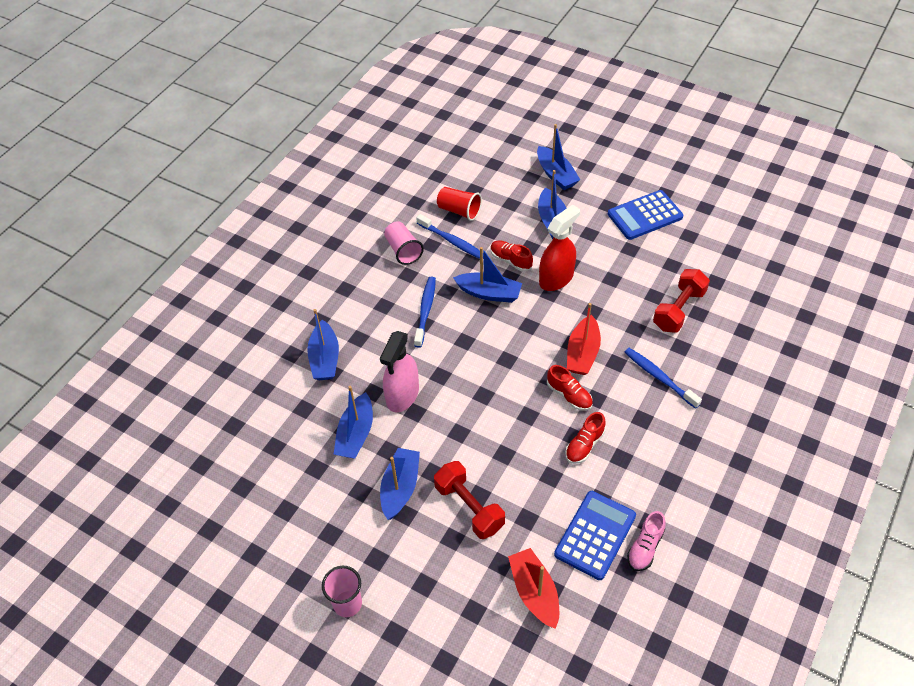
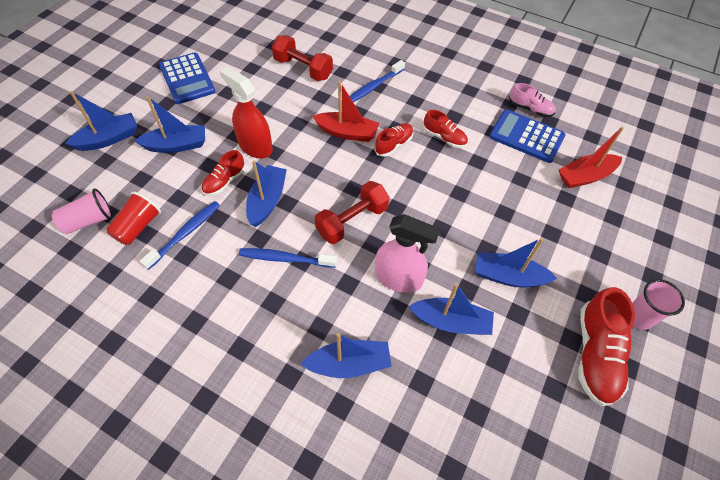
camera: 95 degrees left, 5 degrees up
(313, 552) = (595, 354): none -> red shoe
(403, 250) = (189, 284): pink cup -> pink cup (89, 221)
(469, 507) = (518, 220): red dumbbell -> red dumbbell (352, 221)

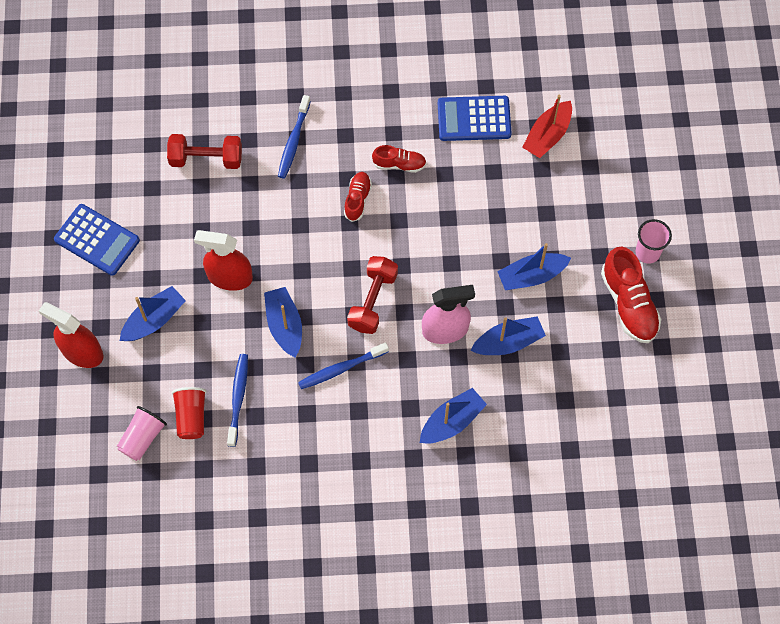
camera: 30 degrees left, 10 degrees up
(108, 139) = (82, 352): blue boat -> red spray bottle
(225, 181) = (231, 329): red shoe -> none
(347, 133) = (305, 211): red boat -> none
(530, 109) = (460, 82): pink shoe -> none

